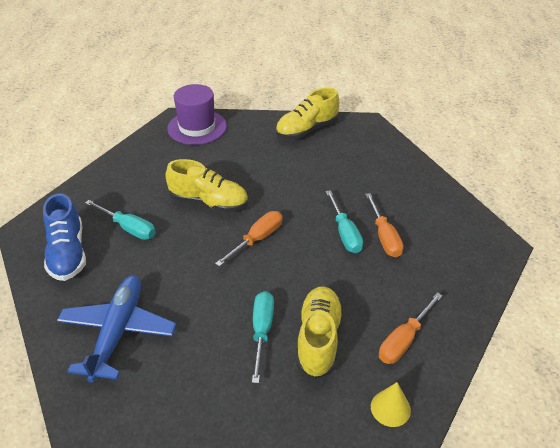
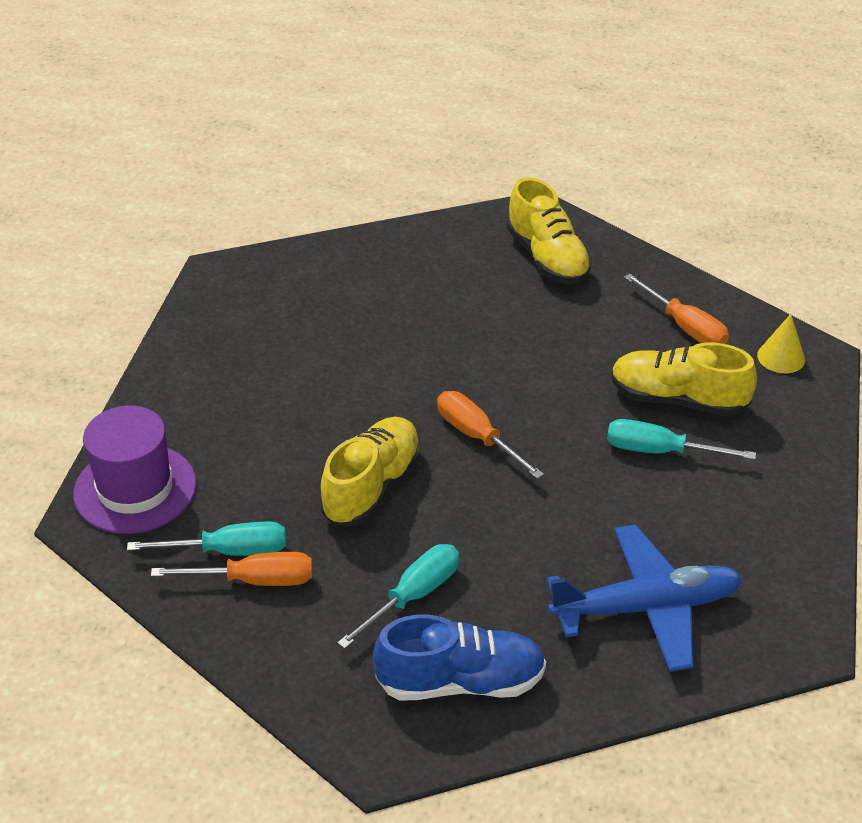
camera: 80 degrees left, 0 degrees up
(118, 331) = (646, 608): blue plane -> blue plane turned 150 degrees clockwise
(307, 130) = (207, 344): yellow shoe -> yellow shoe (547, 258)
(345, 233) = (484, 343): turquoise screwdriver -> turquoise screwdriver (229, 551)
(384, 237) = (500, 307): orange screwdriver -> orange screwdriver (254, 580)

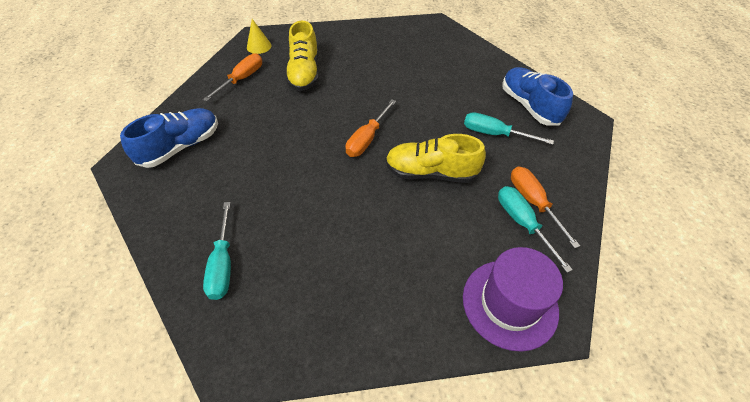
camera: 110 degrees left, 10 degrees up
(547, 258) = (181, 147): yellow shoe -> blue shoe
(646, 608) = (447, 62): blue plane -> none
(660, 451) = (346, 73): turquoise screwdriver -> turquoise screwdriver (223, 264)

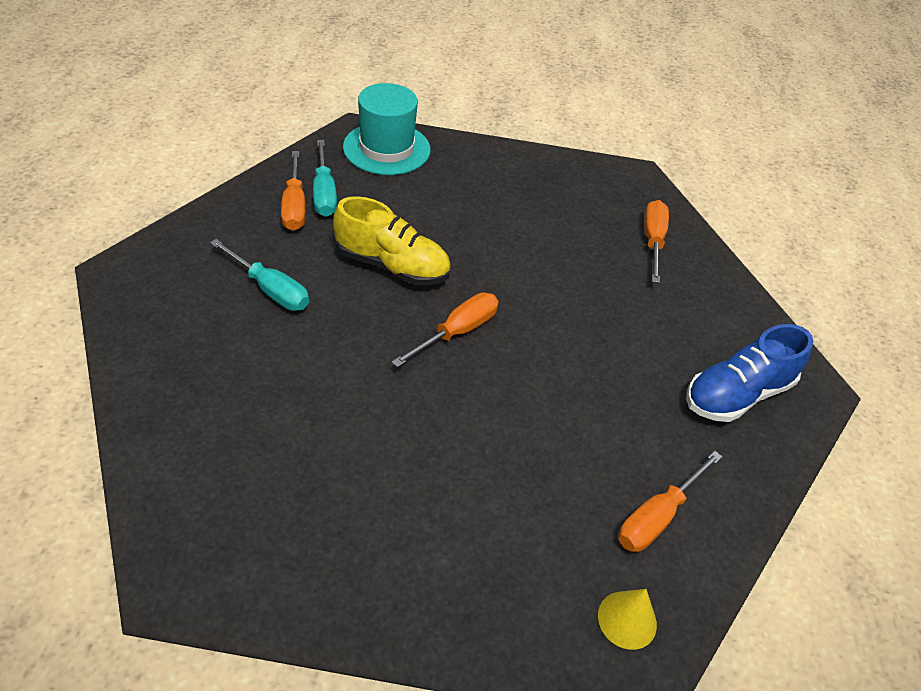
camera: 170 degrees left, 5 degrees down
(223, 264) = (653, 241): turquoise screwdriver -> orange screwdriver
(304, 73) = (531, 498): yellow shoe -> none
(509, 303) = (386, 148): purple hat -> turquoise hat
(529, 106) = (177, 316): blue shoe -> none

